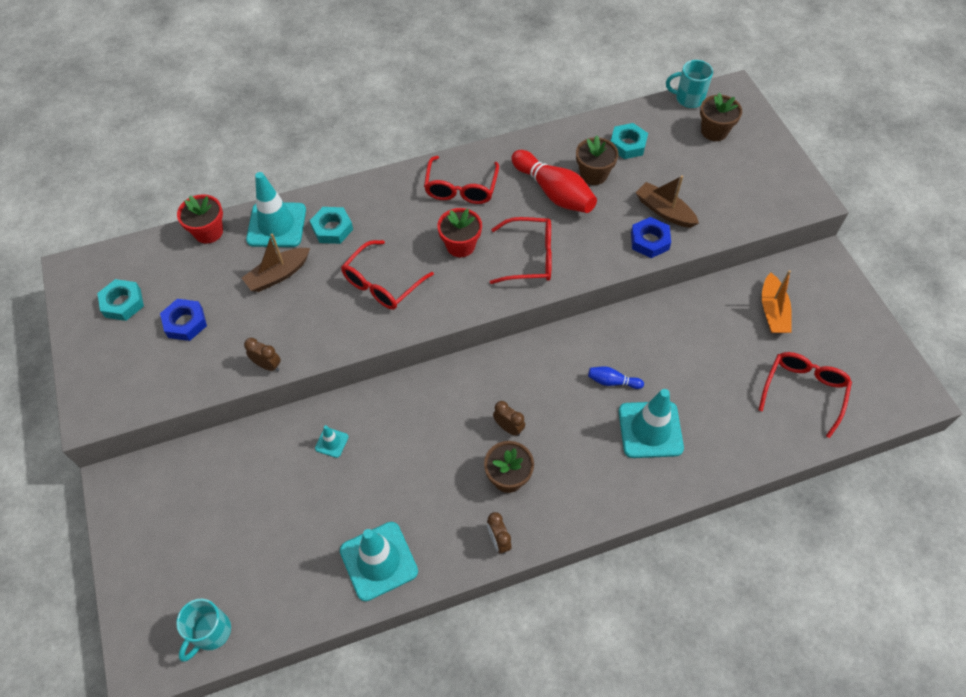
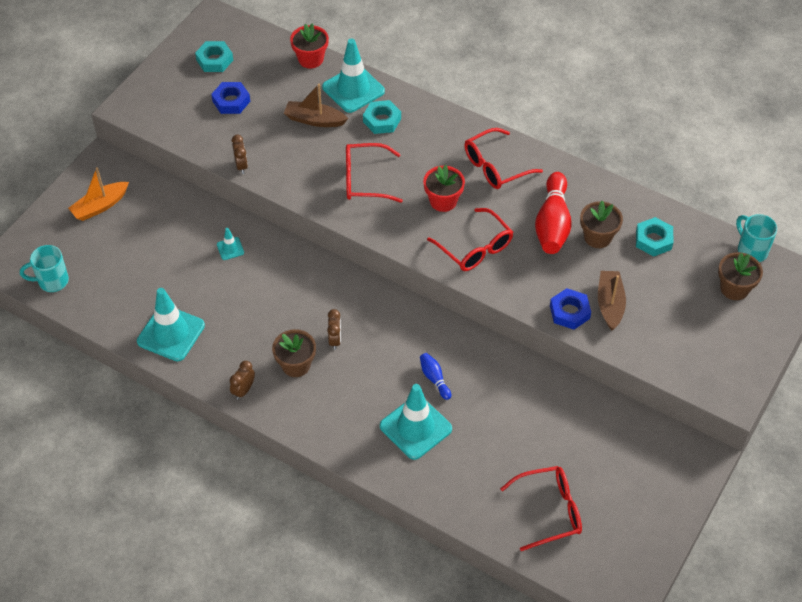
camera: 50 degrees right, 5 degrees down
(772, 311) = (608, 447): orange boat -> orange boat (100, 206)

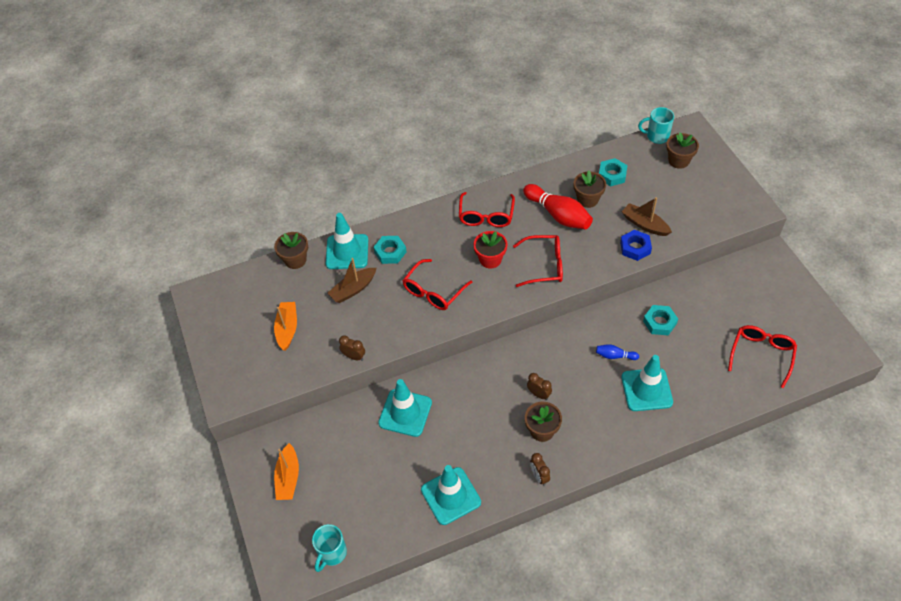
camera: 50 degrees left, 0 degrees up
(214, 60) = (237, 317): turquoise nut -> turquoise nut (659, 322)
(230, 248) = (405, 413): turquoise traffic cone -> turquoise traffic cone, size x2.19
(231, 101) = (287, 329): blue nut -> orange boat
(310, 59) = (295, 260): red flower pot -> brown flower pot

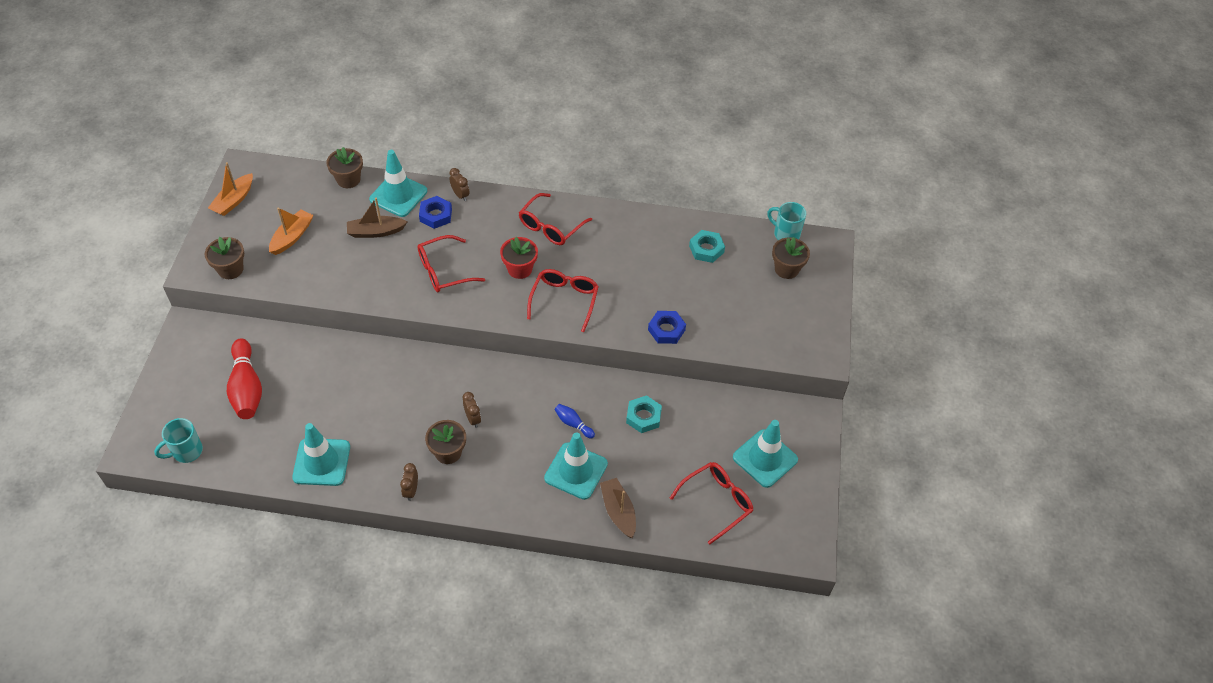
camera: 25 degrees right, 0 degrees up
(288, 477) = (203, 368): orange boat -> orange boat (234, 200)
(354, 356) = (327, 291): brown clock -> brown clock (460, 195)
(390, 252) = (436, 215): turquoise nut -> blue nut
(405, 413) = (343, 368): turquoise traffic cone -> turquoise traffic cone (765, 458)
(544, 265) = (564, 300): red glasses -> red glasses turned 105 degrees counterclockwise
(558, 215) = (619, 260): red bowling pin -> red bowling pin (247, 388)
(587, 199) = (661, 260): brown flower pot -> brown flower pot (230, 269)
(644, 224) = (696, 313): brown boat -> brown boat (618, 511)

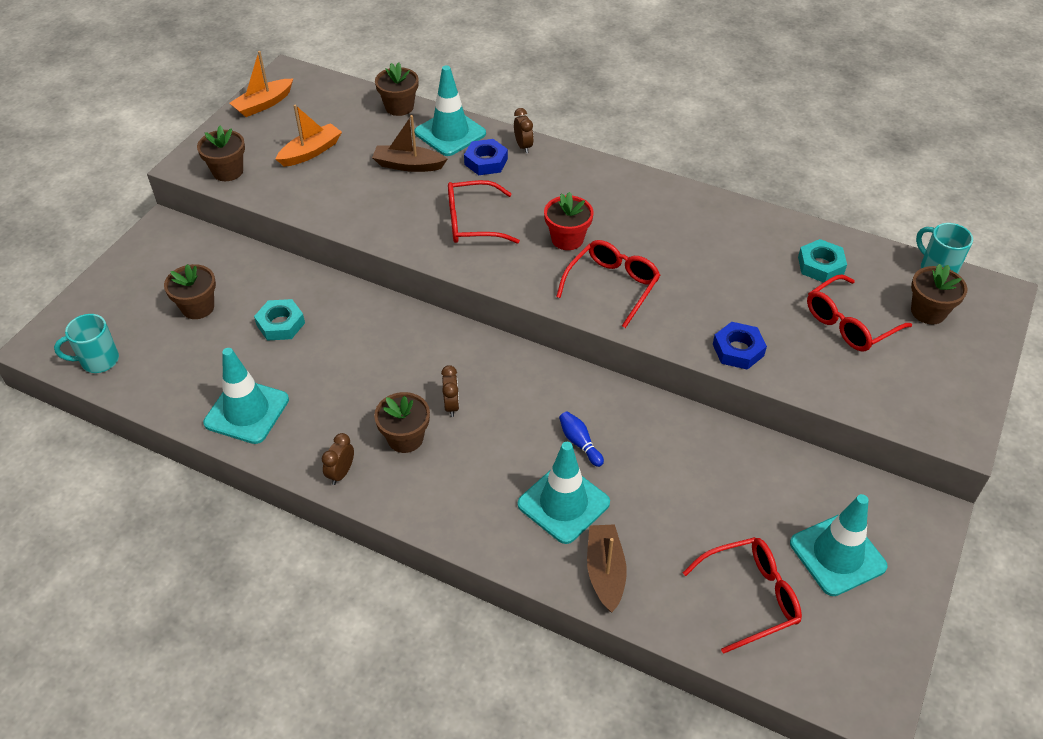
camera: 20 degrees right, 5 degrees down
(247, 388) = (198, 307): red bowling pin -> brown flower pot
(551, 226) = (623, 200): red glasses -> red glasses (849, 323)
(643, 417) = (677, 457): turquoise nut -> turquoise nut (280, 324)

